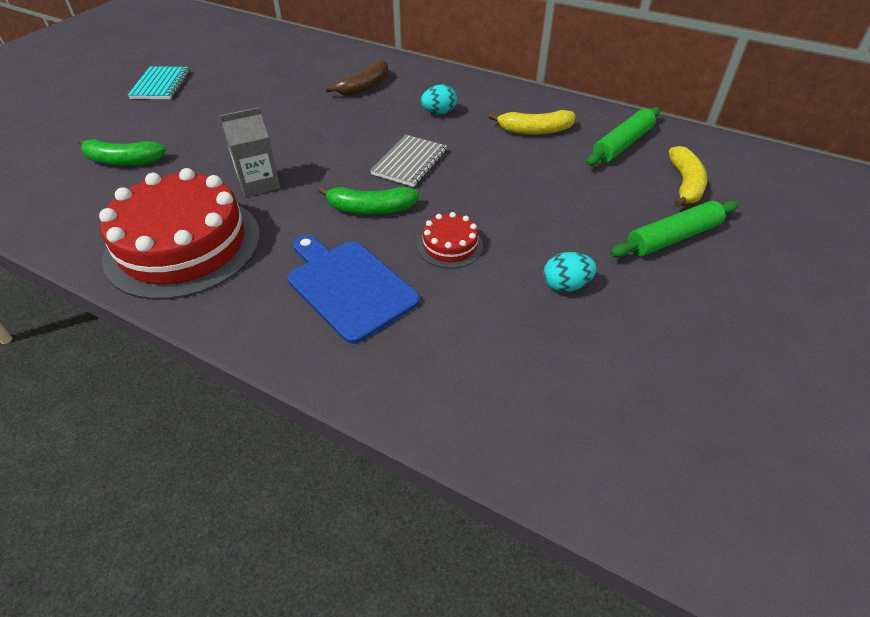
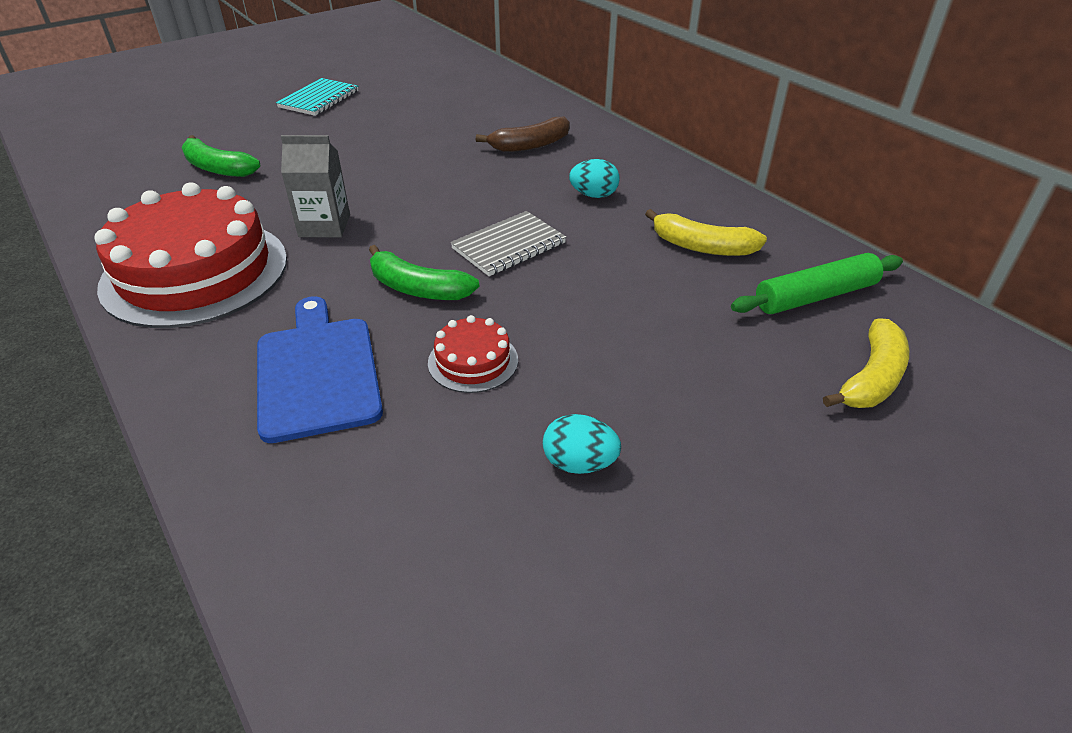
camera: 25 degrees right, 5 degrees down
(672, 238) = (790, 449): green rolling pin -> none

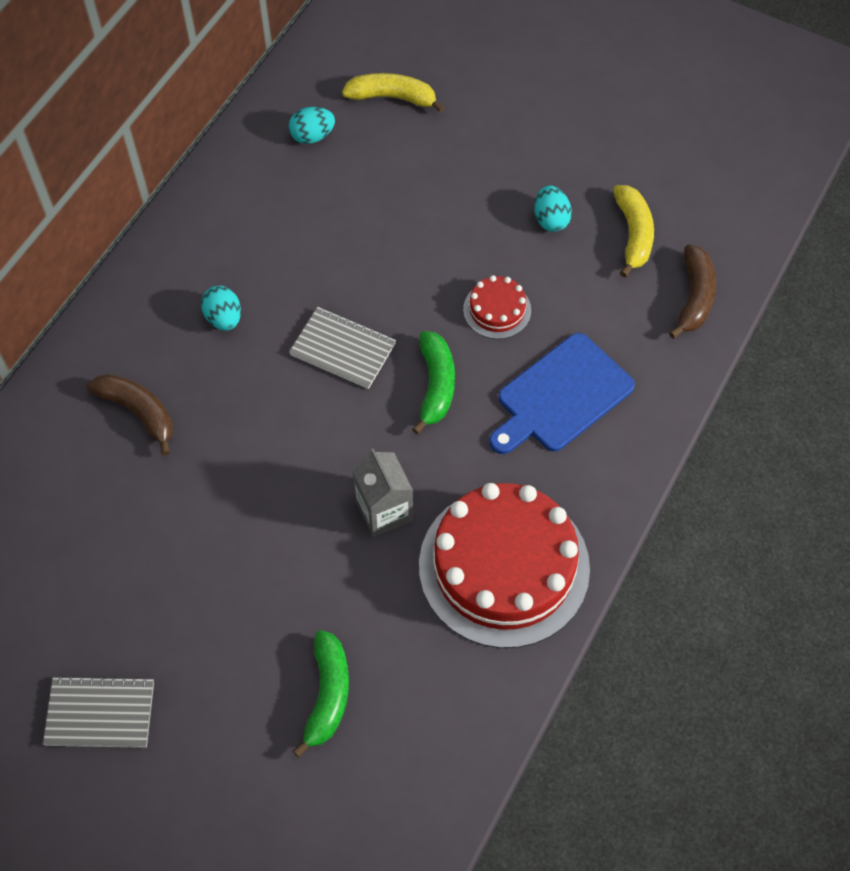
camera: 115 degrees left, 20 degrees up
(319, 99) = (100, 713): turquoise notebook -> grey notebook
(327, 582) = (694, 297): none -> brown banana
(702, 247) = (276, 217): yellow banana -> yellow banana (633, 234)
(815, 296) = (312, 136): green rolling pin -> turquoise egg

